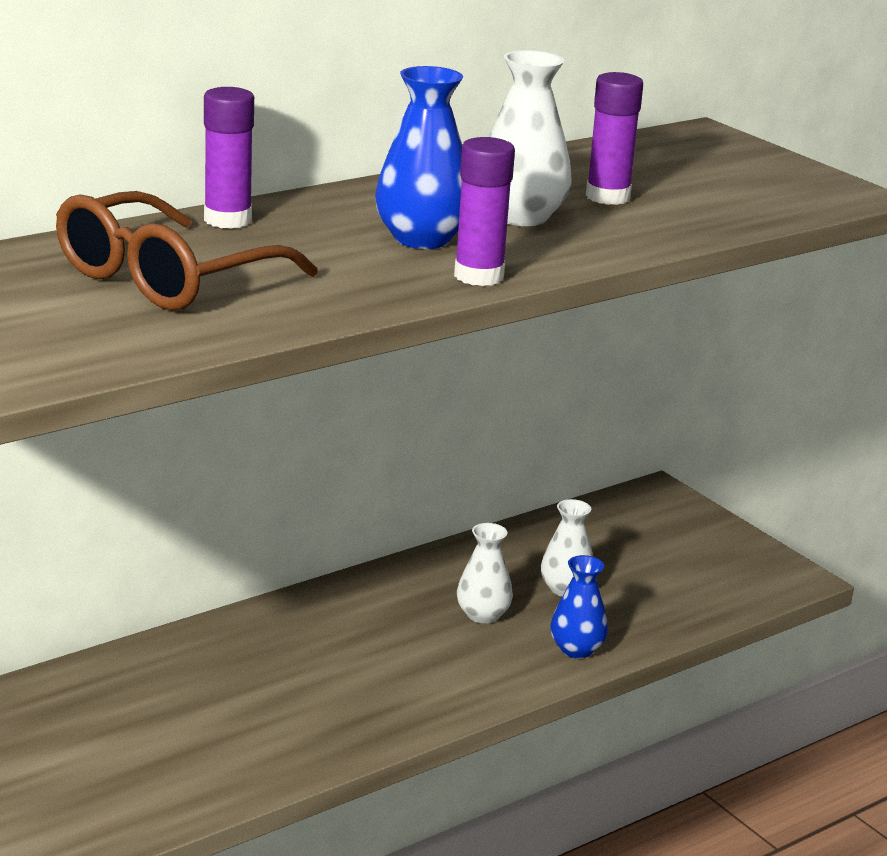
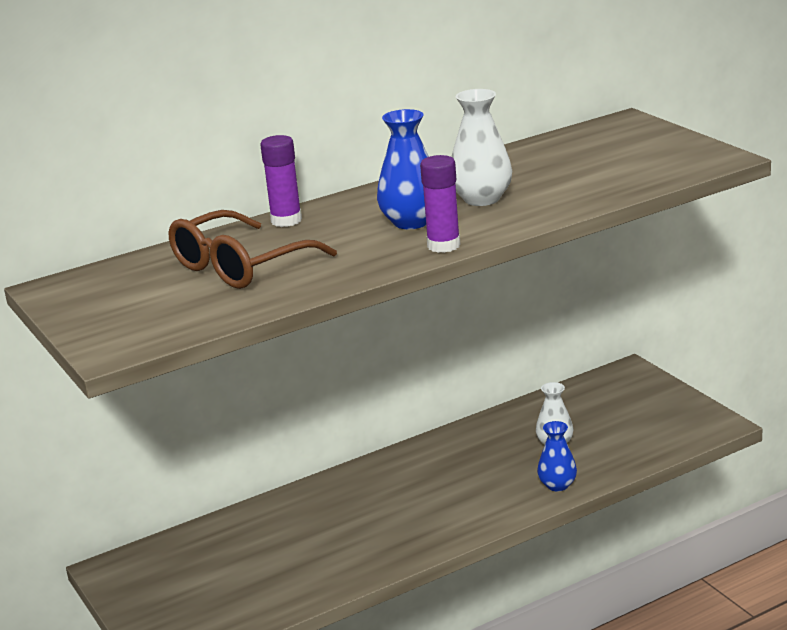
camera: 10 degrees right, 0 degrees up
(482, 615) = (495, 465): white vase -> none
(607, 197) = (545, 178): purple glue stick -> none

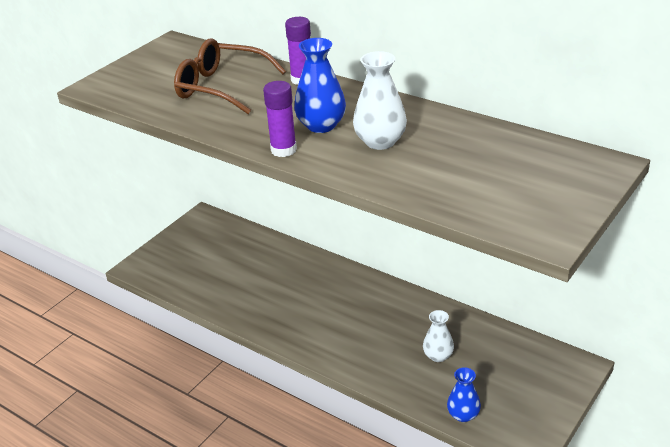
camera: 65 degrees right, 10 degrees up
(557, 485) = (381, 374): blue vase -> blue vase (463, 415)

